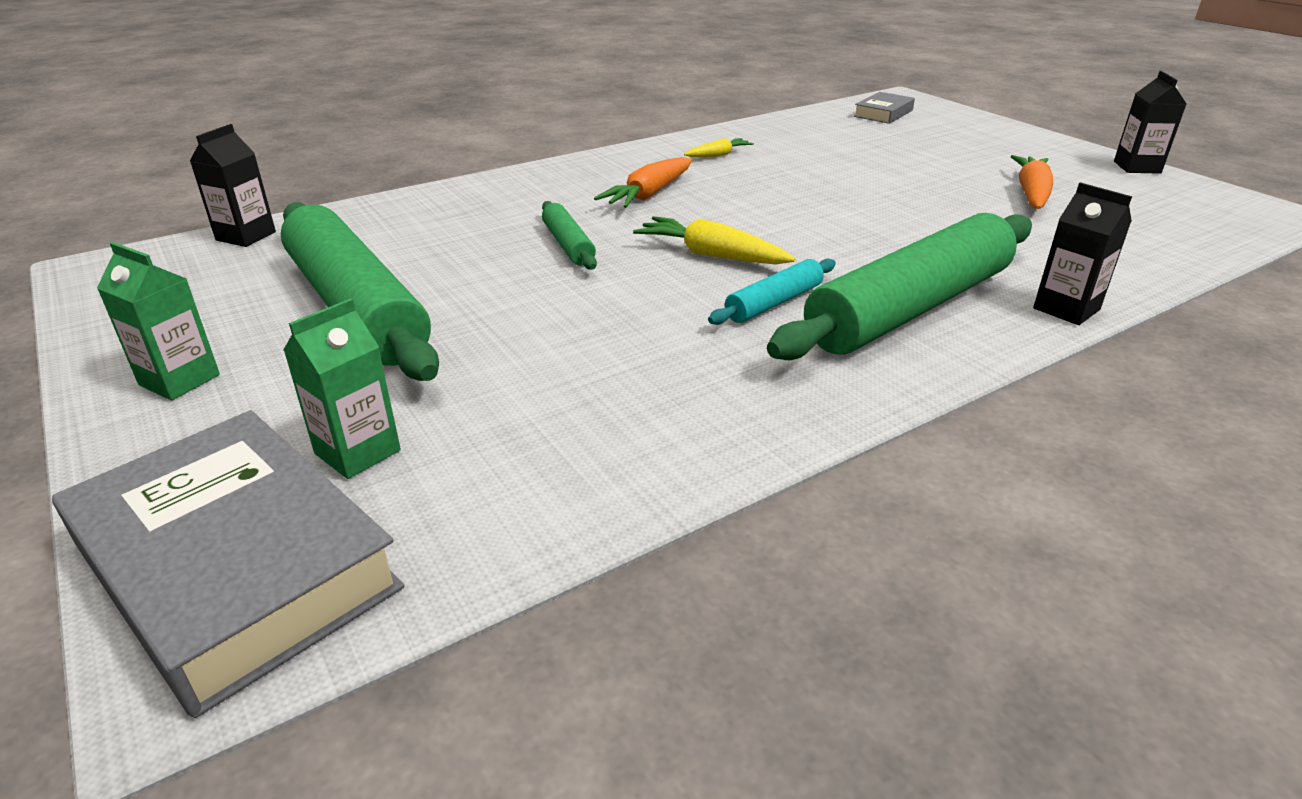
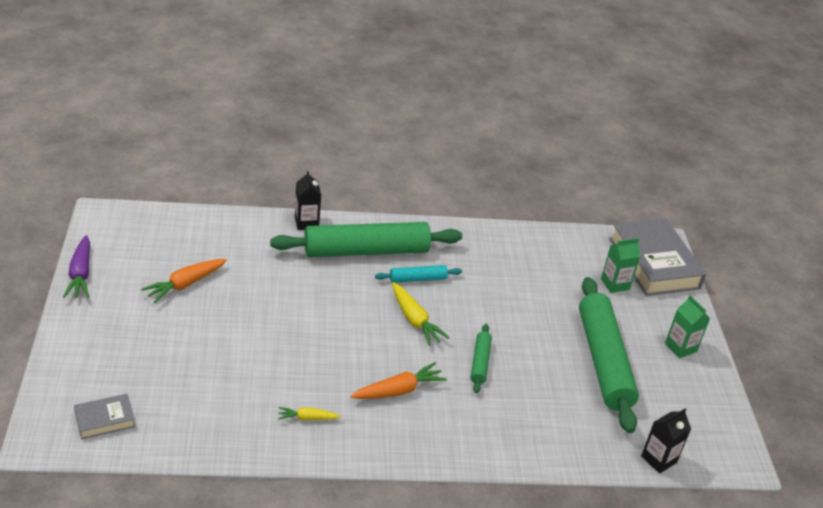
camera: 155 degrees left, 5 degrees up
(1137, 167) = (80, 274): black carton -> purple carrot

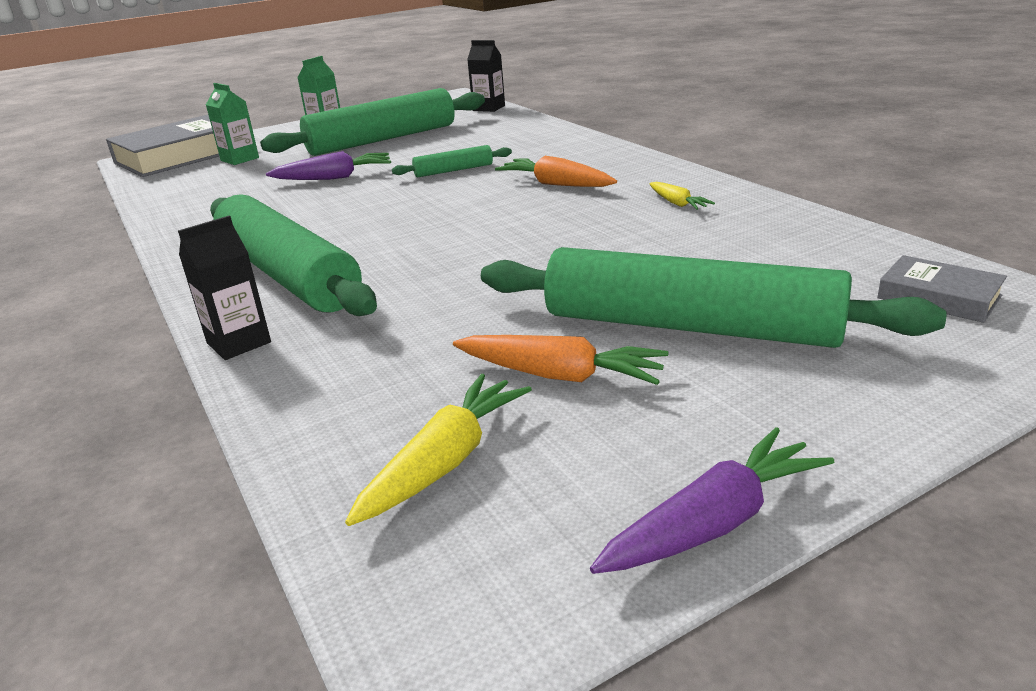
camera: 110 degrees left, 10 degrees down
(176, 334) = (690, 326): none -> green rolling pin
(414, 320) = (419, 209): yellow carrot -> yellow carrot (445, 462)
(418, 279) = (327, 230): turquoise rolling pin -> none
(520, 309) = (334, 178): none -> purple carrot

